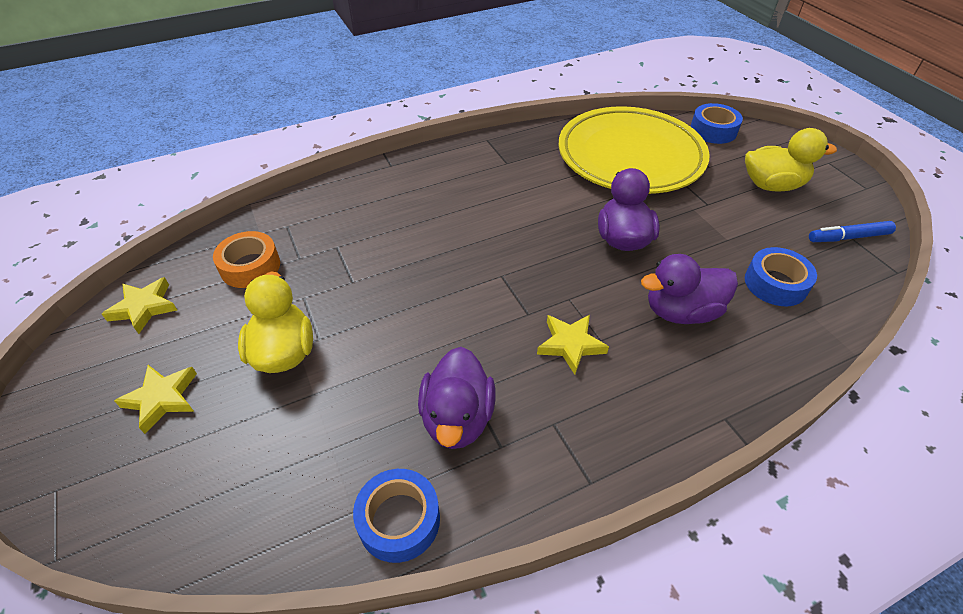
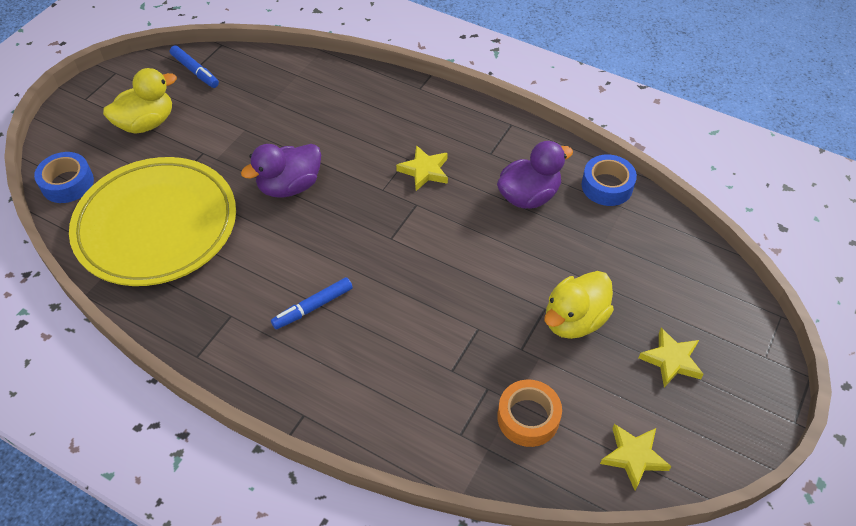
camera: 125 degrees left, 5 degrees up
(473, 201) = (313, 307): none -> blue marker
(681, 311) = (346, 130): purple duck -> none
(772, 185) = (146, 123): yellow duck -> yellow duck turned 90 degrees clockwise
(775, 284) = (279, 94): blue tape -> none

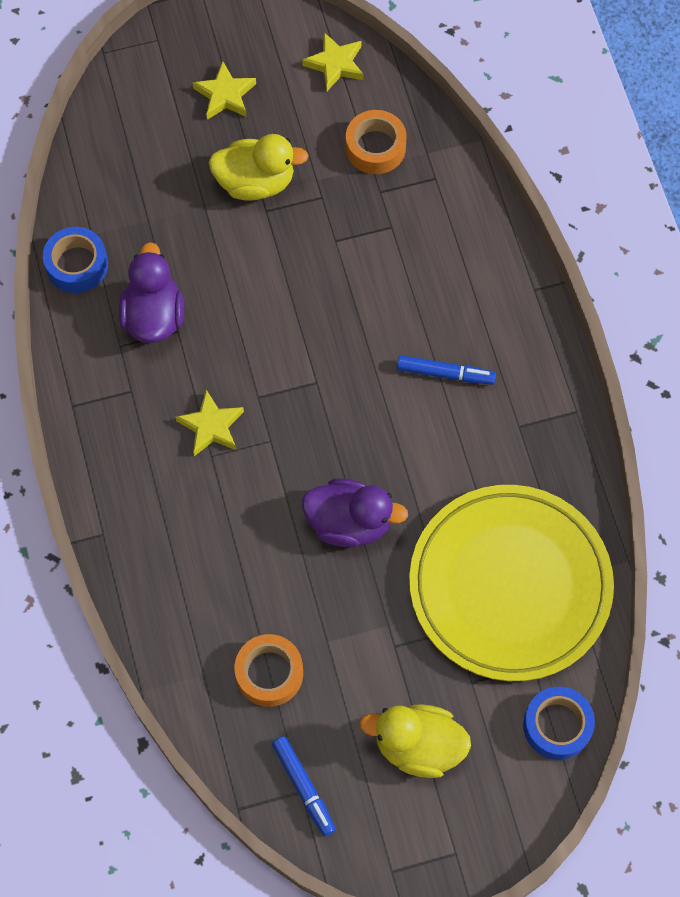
camera: 135 degrees left, 15 degrees up
(195, 71) = (304, 787): blue marker -> blue marker turned 150 degrees clockwise
(262, 97) = (269, 673): none -> orange tape
(528, 196) = (154, 316): purple duck -> purple duck turned 75 degrees clockwise

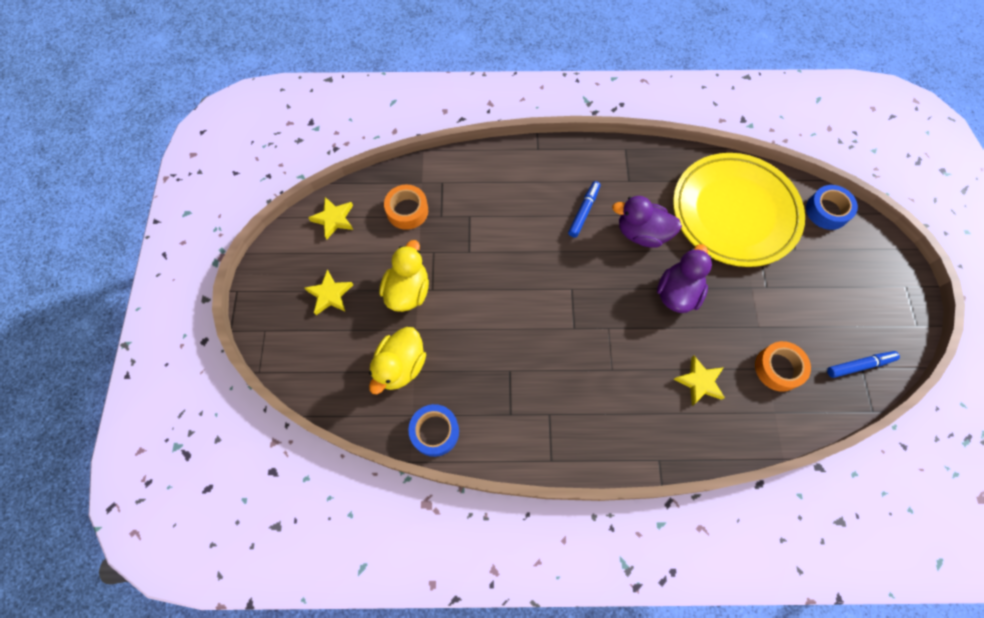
camera: 75 degrees left, 0 degrees up
(154, 316) = (493, 384): purple duck -> purple duck (642, 233)
(211, 426) = (589, 364): yellow star -> yellow star (699, 382)
(418, 746) = (835, 290): yellow duck -> yellow duck (400, 366)

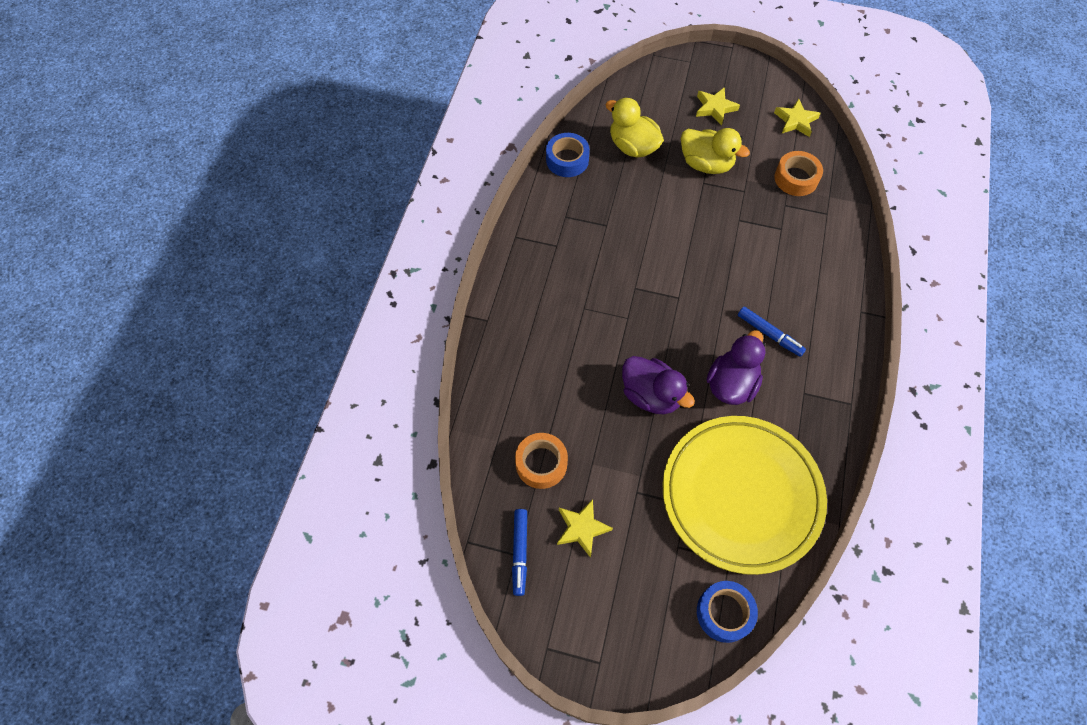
camera: 105 degrees right, 5 degrees down
(699, 382) = (549, 381): yellow star -> yellow star (582, 528)

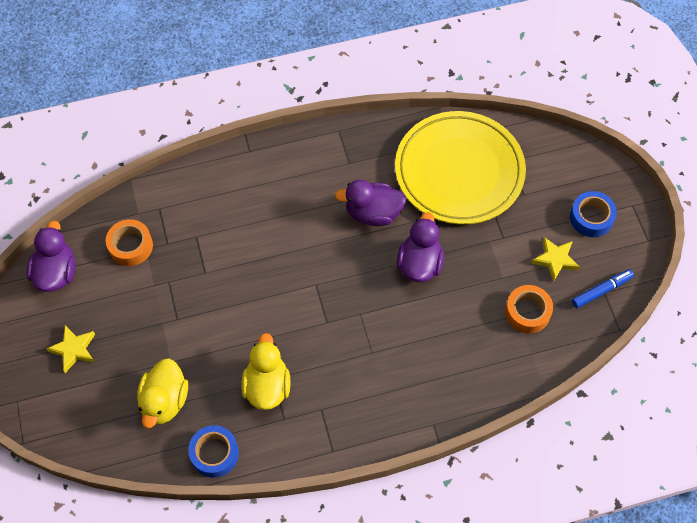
camera: 120 degrees left, 0 degrees up
(706, 164) = (152, 326): yellow duck -> yellow duck (267, 386)
(724, 613) = (547, 149): blue tape -> blue tape (591, 218)
(769, 334) = (310, 205): blue marker -> none
(795, 121) = (56, 272): yellow star -> purple duck

